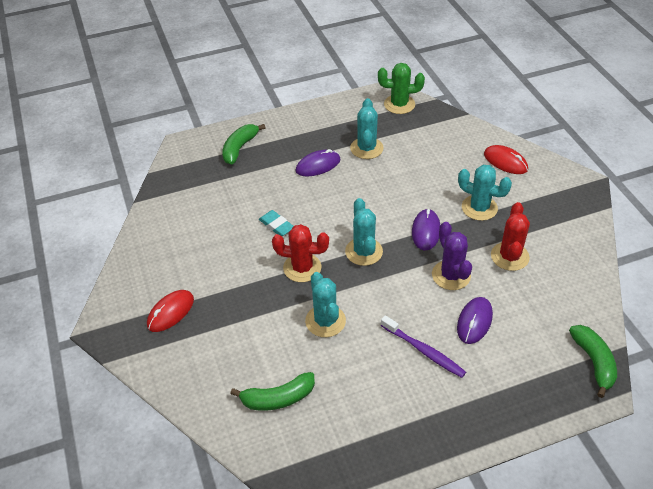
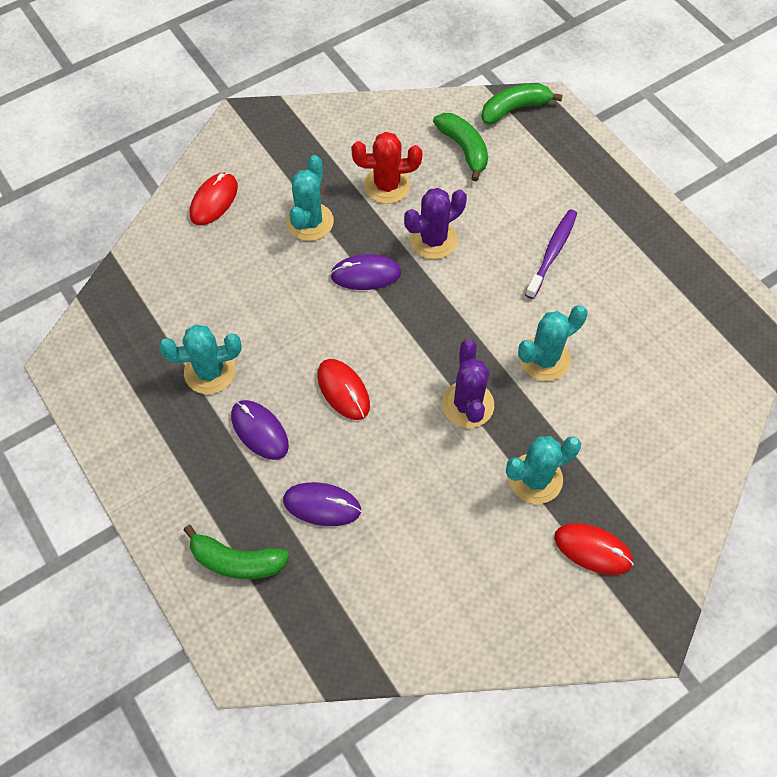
camera: 105 degrees left, 15 degrees up
(276, 225) = (398, 457): turquoise eraser -> none
(278, 398) = (668, 384): green banana -> green banana (463, 149)
(302, 268) = (467, 405): red cactus -> purple cactus
(334, 206) = (343, 390): none -> red mouse
(364, 251) = (419, 338): turquoise cactus -> turquoise cactus (535, 479)
(399, 104) = (96, 345): green cactus -> none
(474, 321) = (495, 211): purple mouse -> purple mouse (322, 505)

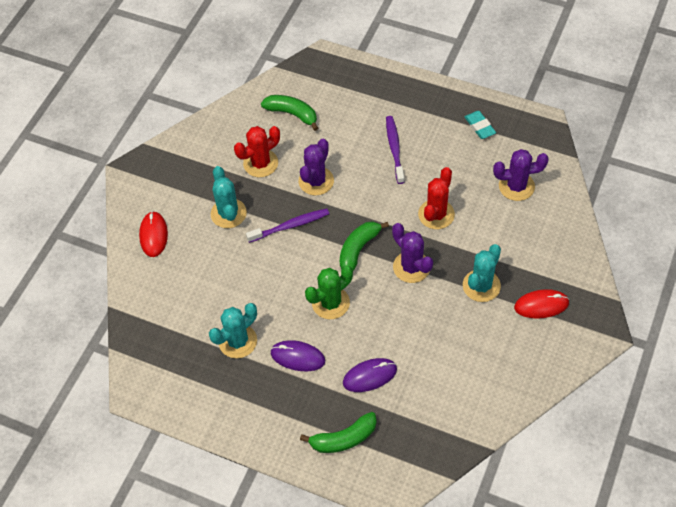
camera: 30 degrees left, 5 degrees down
(343, 390) = (330, 303): red mouse -> green cactus
(366, 274) = (290, 226): purple mouse -> purple toothbrush
(514, 109) = (305, 72): green banana -> green banana (358, 249)
(544, 359) = (436, 214): turquoise cactus -> red cactus
(670, 382) = (516, 186): none -> purple cactus
(676, 283) = (480, 126): none -> turquoise eraser

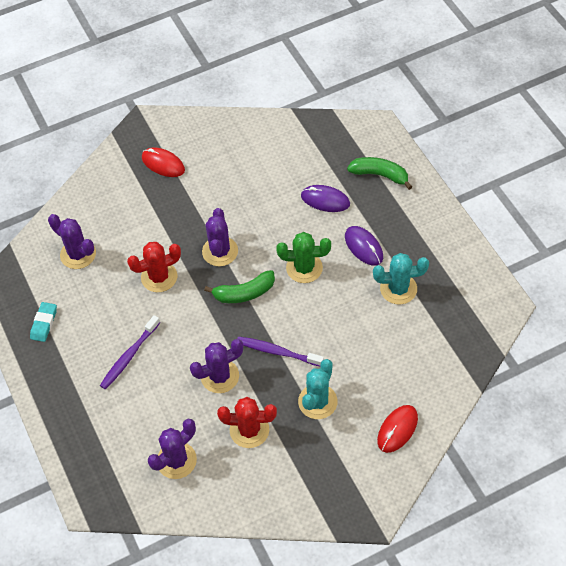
camera: 140 degrees left, 0 degrees up
(292, 114) = (176, 460): green banana -> purple cactus
(481, 286) = (187, 204): turquoise cactus -> none

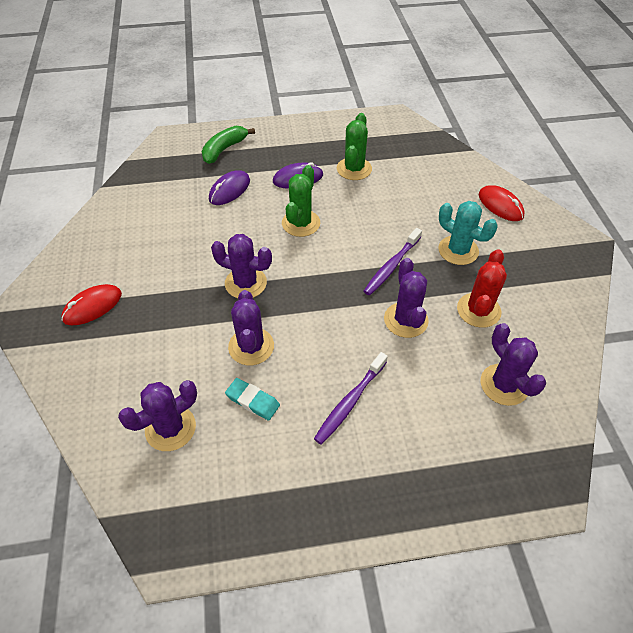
camera: 75 degrees left, 5 degrees down
(44, 323) = (260, 495): turquoise eraser -> turquoise eraser (252, 401)
(129, 356) = (350, 402): purple toothbrush -> purple toothbrush turned 75 degrees clockwise
(159, 277) = (251, 346): red cactus -> purple cactus
(244, 293) = (309, 275): green banana -> none
(398, 289) = (354, 169): turquoise cactus -> green cactus

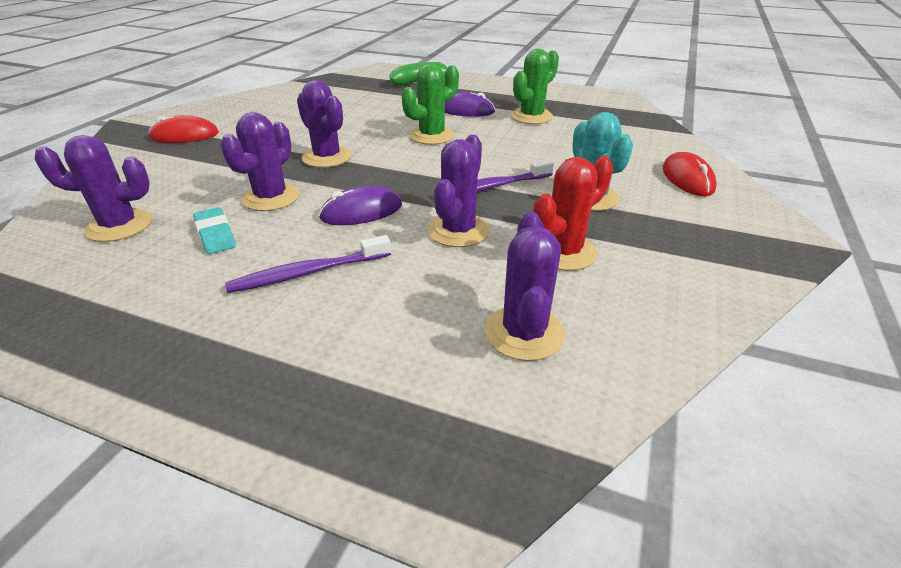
camera: 30 degrees right, 15 degrees down
(229, 190) = (392, 103): purple mouse -> purple mouse (361, 212)

